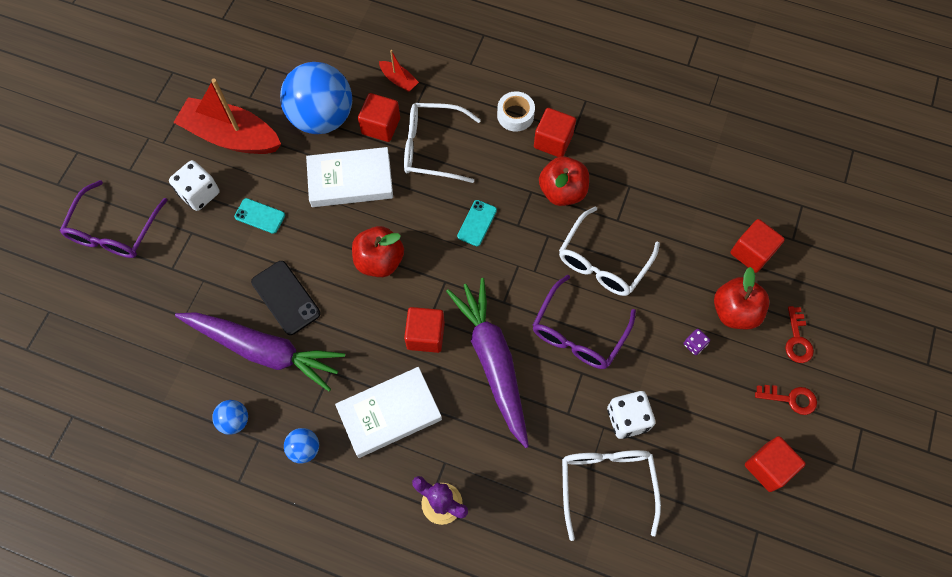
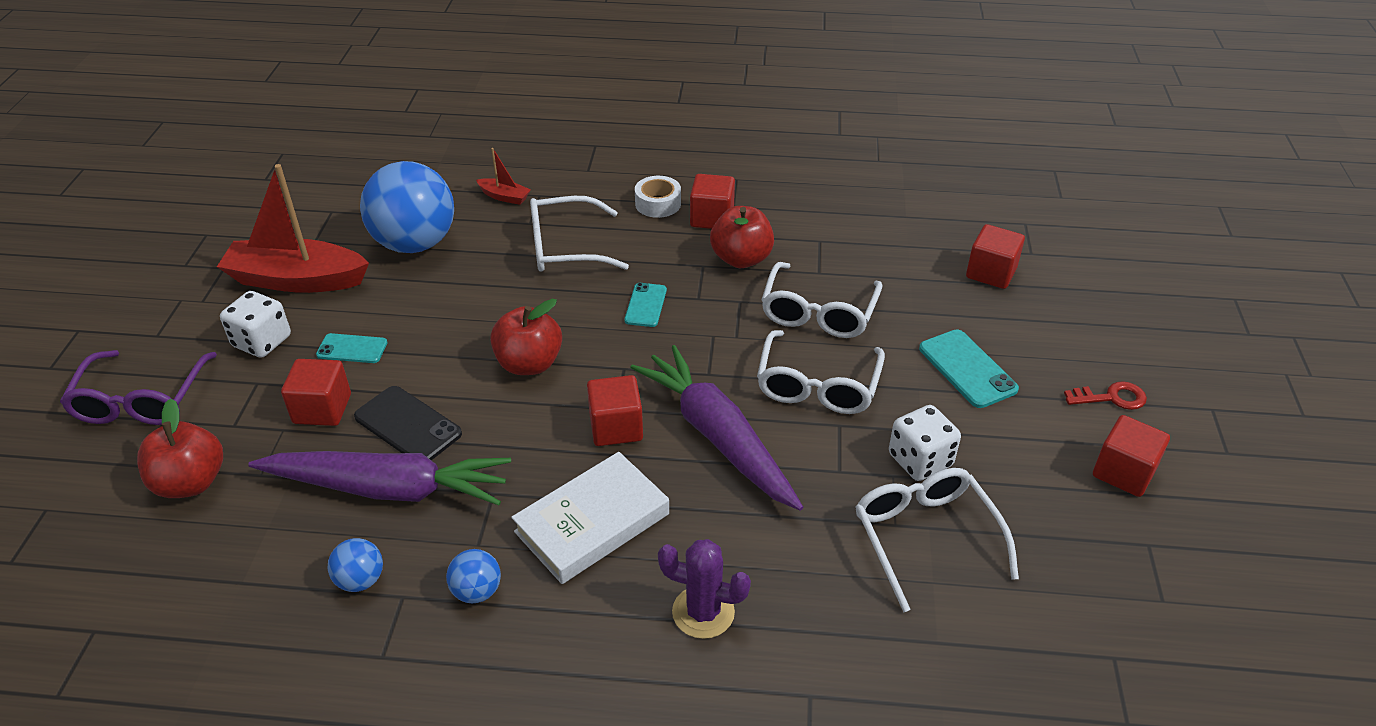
camera: 15 degrees left, 25 degrees down
(350, 181) = (468, 294): white book -> none
(381, 126) = (493, 239): red cube -> red cube (322, 409)
(578, 333) = (817, 385): purple glasses -> white glasses
(694, 344) = (967, 369): purple dice -> turquoise phone
(734, 311) = (999, 328): red apple -> red apple (191, 482)
(797, 339) = (1087, 340): red key -> none

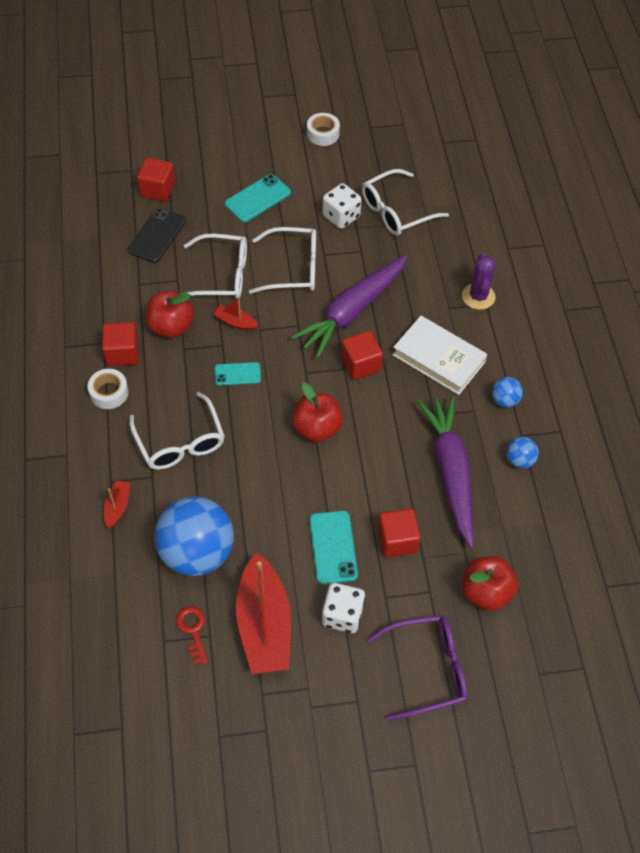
camera: 105 degrees left, 15 degrees up
(352, 349) = (333, 547): turquoise phone -> turquoise phone, size x1.54
(408, 425) = (395, 481): black phone -> black phone (157, 235)
(732, 315) = (235, 322): none -> red boat
(1111, 398) = (265, 136): red key -> red key (193, 631)
(1123, 472) = (323, 134): red cube -> white tape

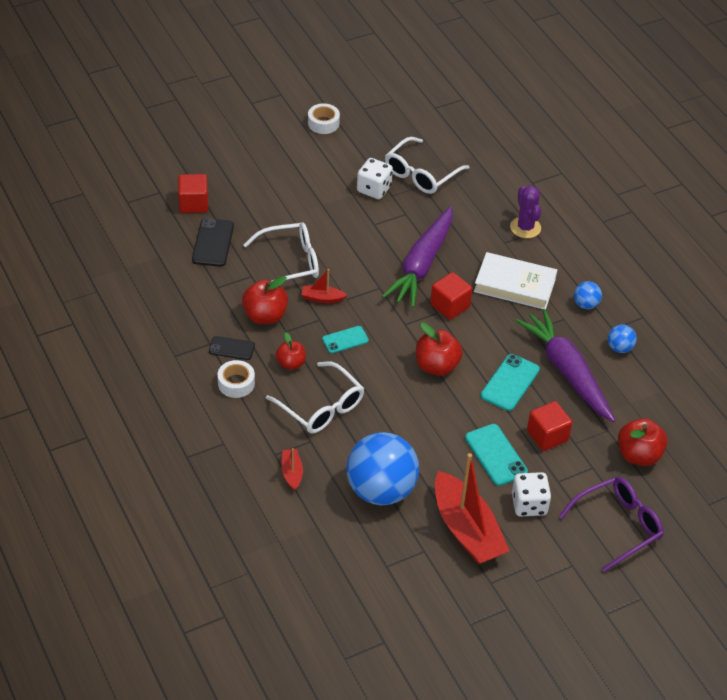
camera: 20 degrees left, 10 degrees down
(122, 353) = (231, 348): red cube -> black phone
(172, 385) = (291, 363): none -> red apple
(193, 631) = (408, 551): red key -> none
(257, 198) = (290, 191): turquoise phone -> turquoise phone (510, 383)
(293, 268) = (352, 242): white glasses -> none

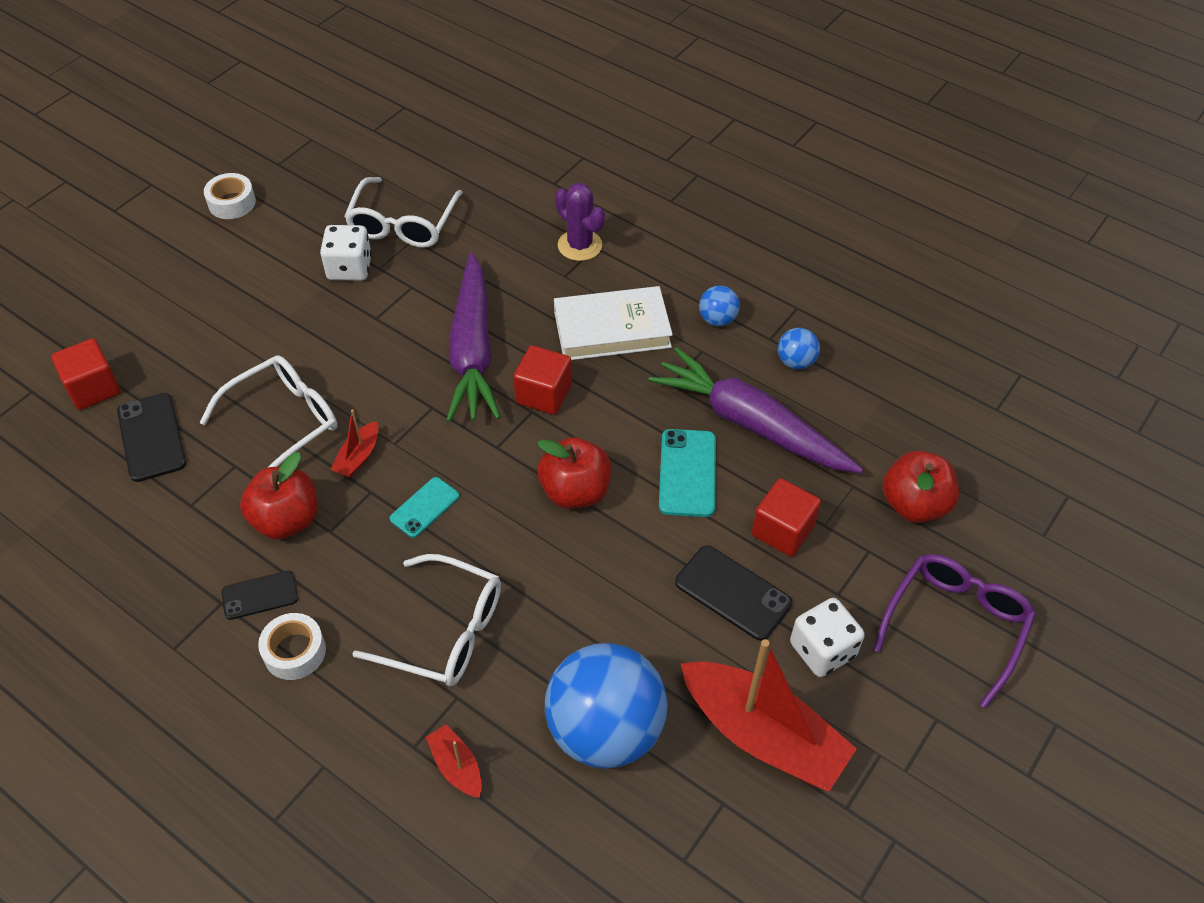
camera: 25 degrees left, 5 degrees up
(291, 363) = (363, 580): red apple -> none
(322, 298) = (358, 457): red boat -> red boat turned 45 degrees counterclockwise
(496, 455) = (733, 593): turquoise phone -> black phone

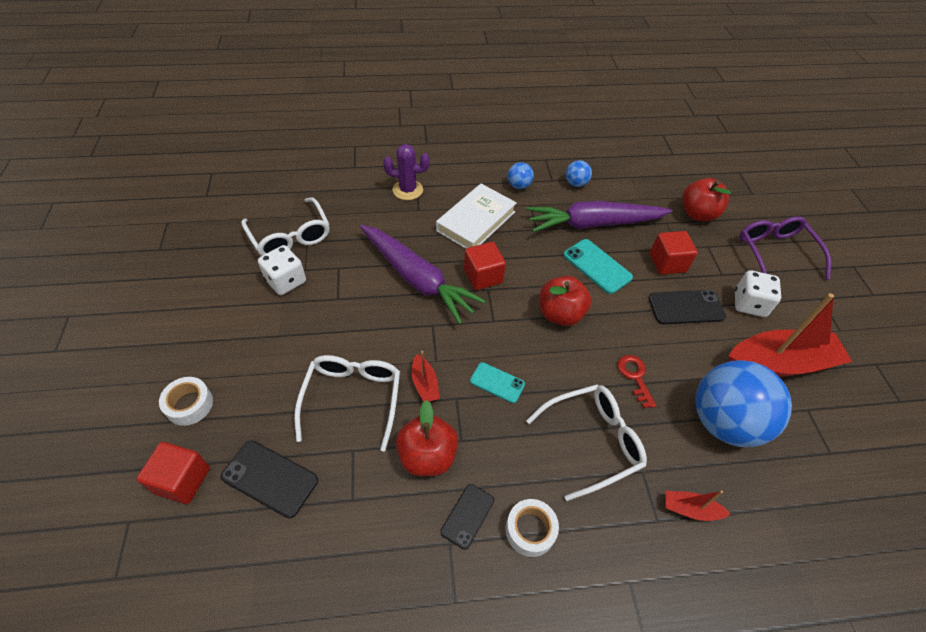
camera: 45 degrees left, 0 degrees up
(232, 203) = (151, 291): white tape -> white tape (189, 405)
(424, 507) = (497, 382): turquoise phone -> turquoise phone turned 60 degrees counterclockwise
(569, 612) = (635, 377): none -> red key

